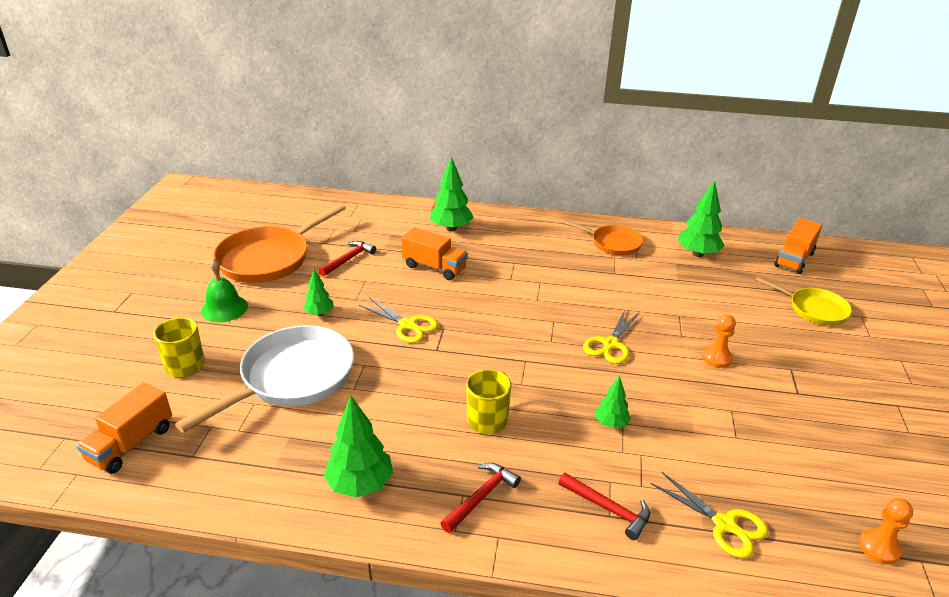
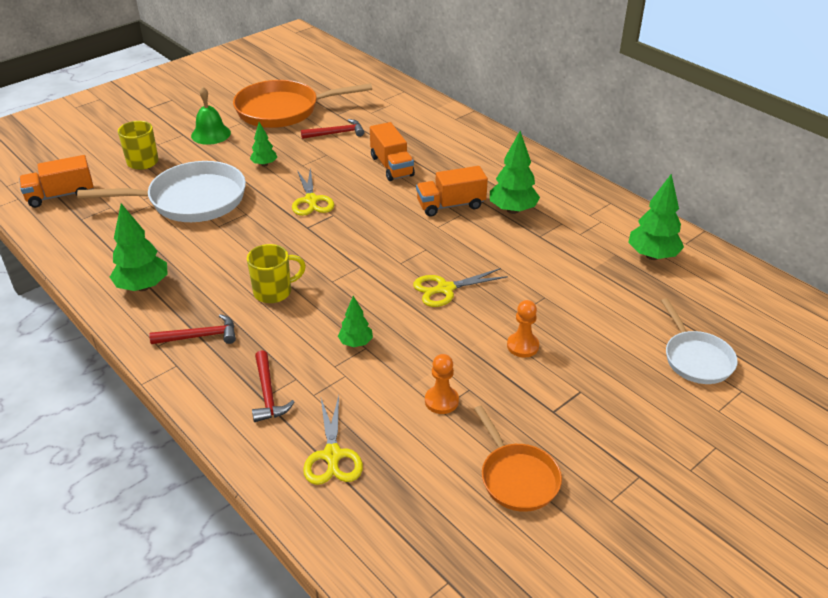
camera: 40 degrees right, 5 degrees up
(451, 228) = (450, 140): green tree -> green tree (512, 210)
(612, 243) = (578, 211): orange pan -> orange pan (517, 477)
(794, 259) = (756, 307): orange truck -> orange truck (451, 205)
(814, 309) = (696, 358): yellow pan -> white pan
(879, 547) = (427, 550): orange pawn -> orange pawn (441, 401)

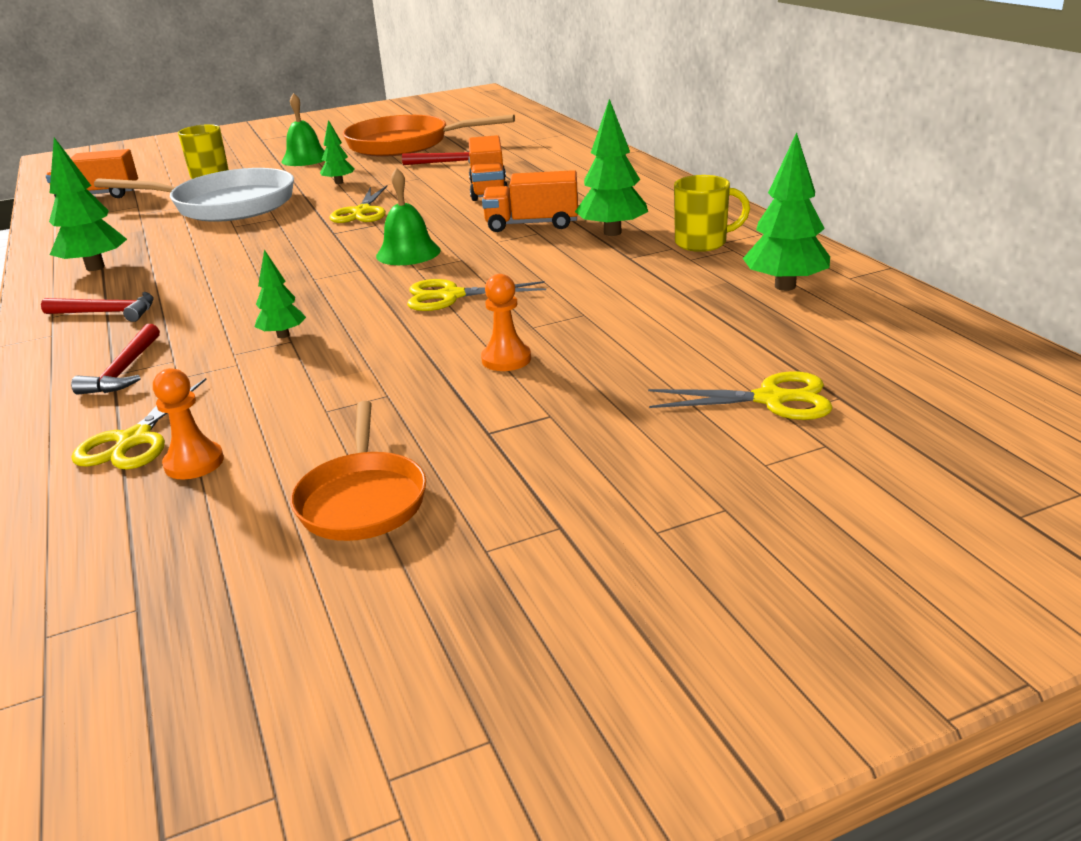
camera: 20 degrees right, 10 degrees down
(274, 292) = (234, 282): yellow mug -> yellow mug (702, 243)
(382, 245) = (408, 253): none -> green bell
(441, 401) = (336, 402): orange pawn -> orange pawn (194, 463)
(696, 358) = (772, 399): white pan -> yellow scissors

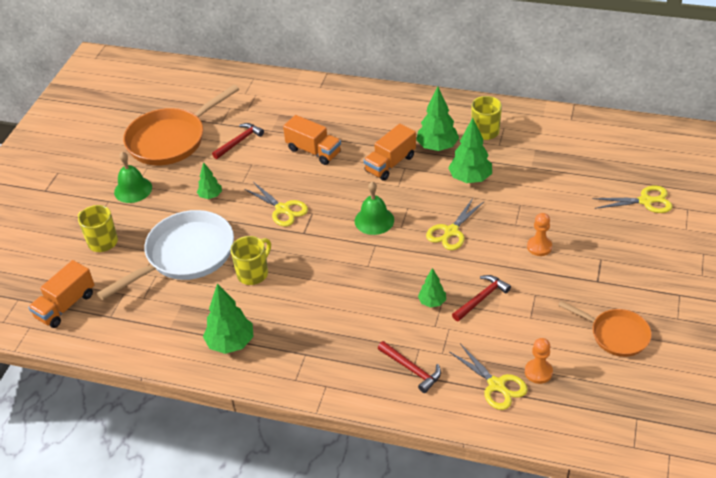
camera: 50 degrees left, 15 degrees up
(107, 313) = (319, 356): red hammer -> red hammer (481, 298)
(230, 237) = (253, 273): none -> yellow mug
(772, 399) = (646, 201): yellow scissors -> yellow scissors turned 45 degrees clockwise
(785, 286) = (559, 139): green tree -> green tree (470, 179)

